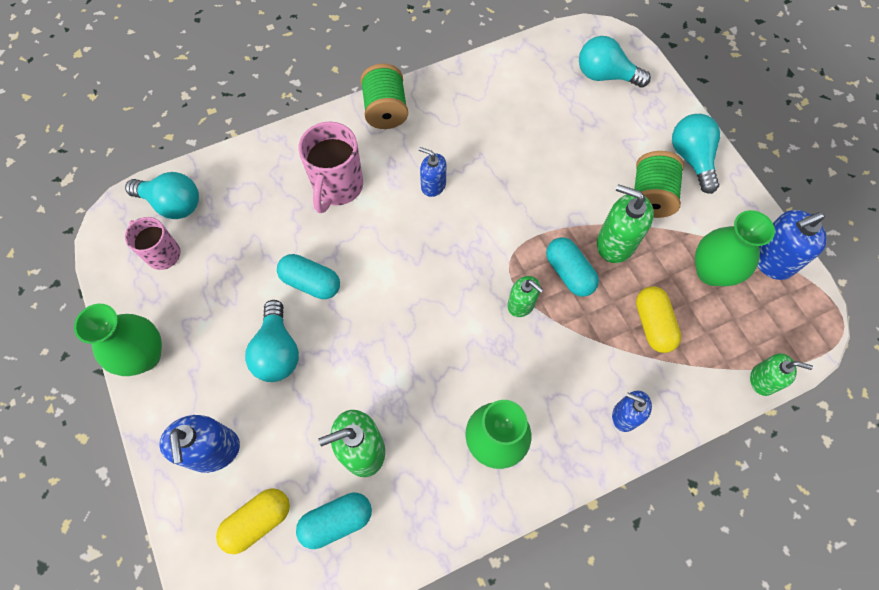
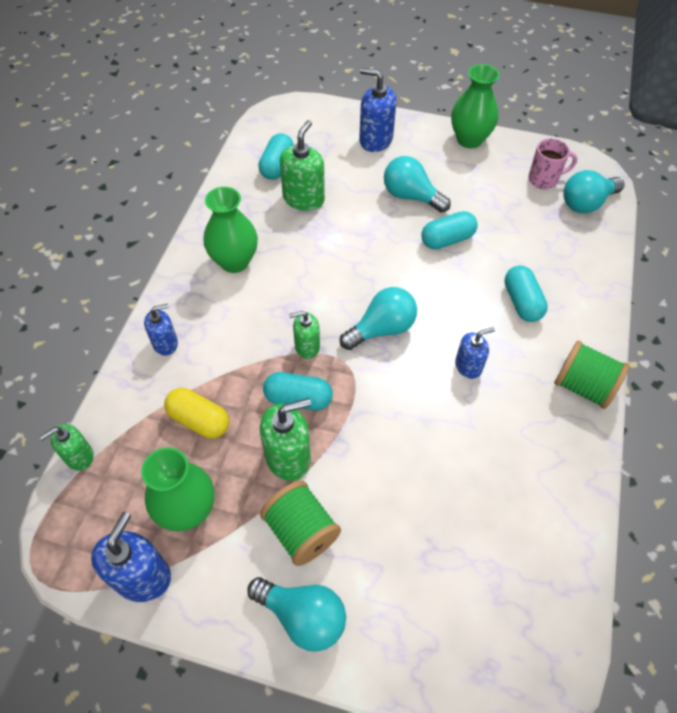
camera: 130 degrees right, 10 degrees down
(258, 521) = (314, 137): yellow capsule -> none
(337, 187) = (522, 302): pink mug -> turquoise capsule
(605, 75) = (478, 631): turquoise light bulb -> turquoise light bulb (382, 329)

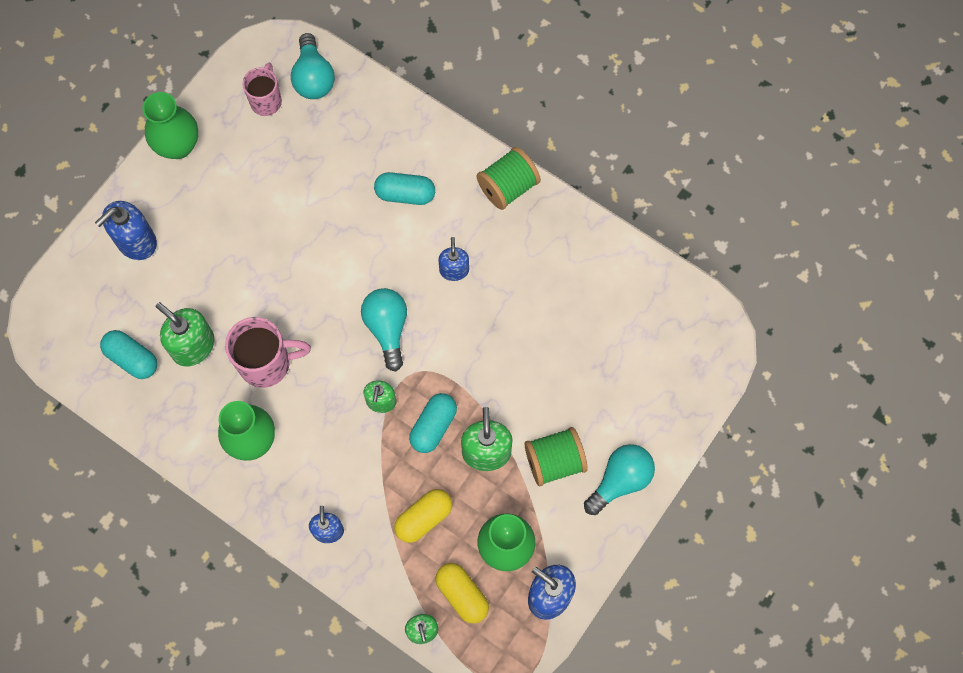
camera: 70 degrees left, 15 degrees up
(125, 482) = (462, 594): none -> yellow capsule
(309, 250) = (267, 363): none -> pink mug
(411, 196) = (235, 238): turquoise light bulb -> none
(447, 239) = (306, 227): turquoise capsule -> none

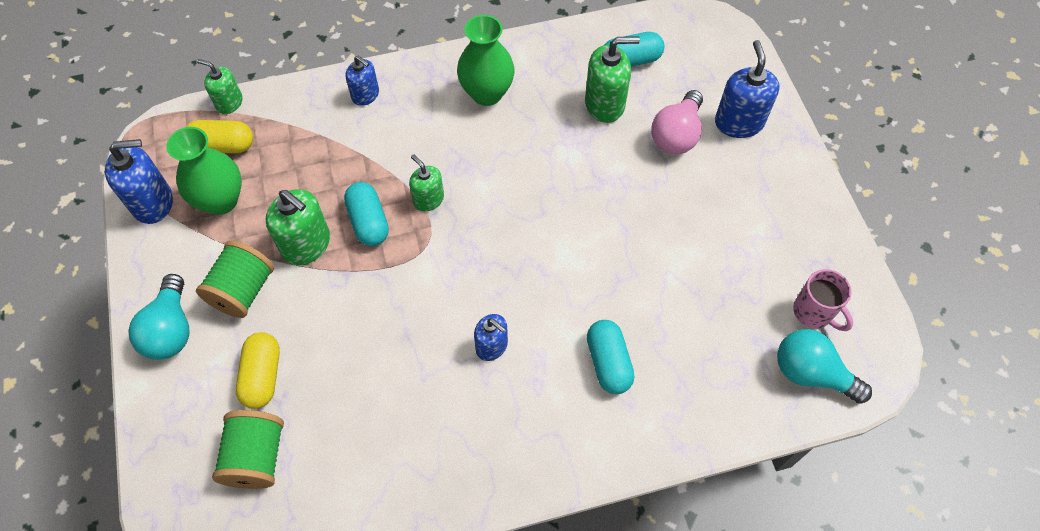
camera: 130 degrees right, 10 degrees down
(178, 146) = (816, 209): green vase -> none
(183, 276) = (676, 135): none -> pink light bulb
(267, 363) = (542, 143): pink mug -> none
(387, 328) = (488, 250): turquoise light bulb -> none
(405, 194) = (608, 362): turquoise capsule -> turquoise capsule turned 60 degrees counterclockwise
(424, 518) = (305, 162): yellow capsule -> yellow capsule (262, 376)
(508, 187) = (534, 467): green spool -> green spool (256, 457)

